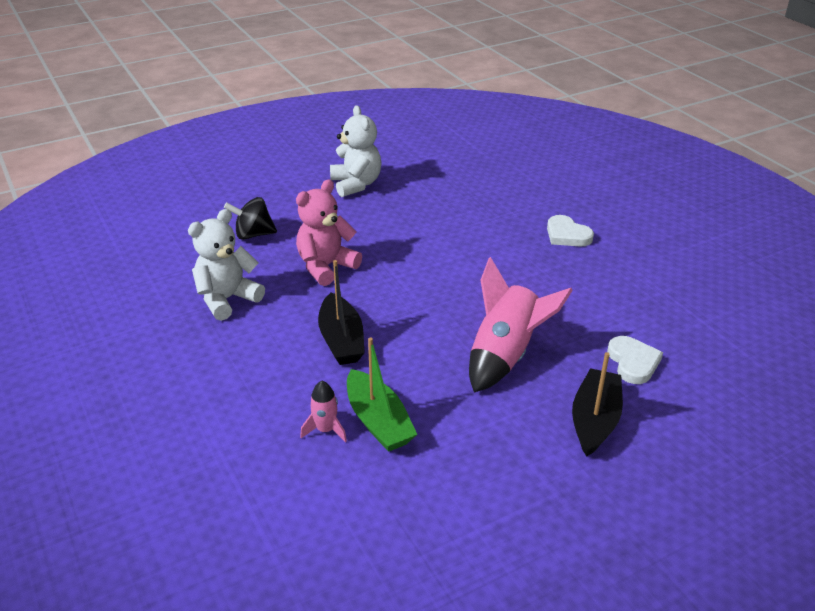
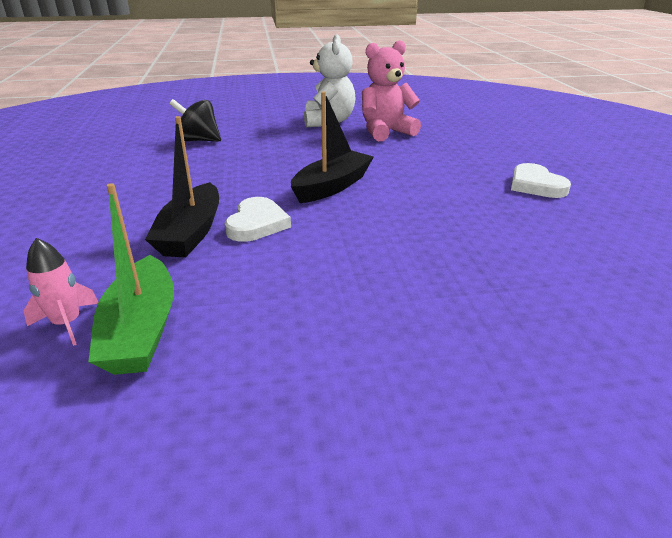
camera: 20 degrees right, 5 degrees down
(227, 299) = (118, 180): white teddy bear -> none
(326, 267) = (241, 171): pink teddy bear -> pink teddy bear (385, 132)
(505, 355) = (380, 289): pink rocket -> none
(594, 420) = (472, 415): black boat -> black boat (332, 186)
(633, 362) = (578, 340): white heart -> white heart (257, 224)

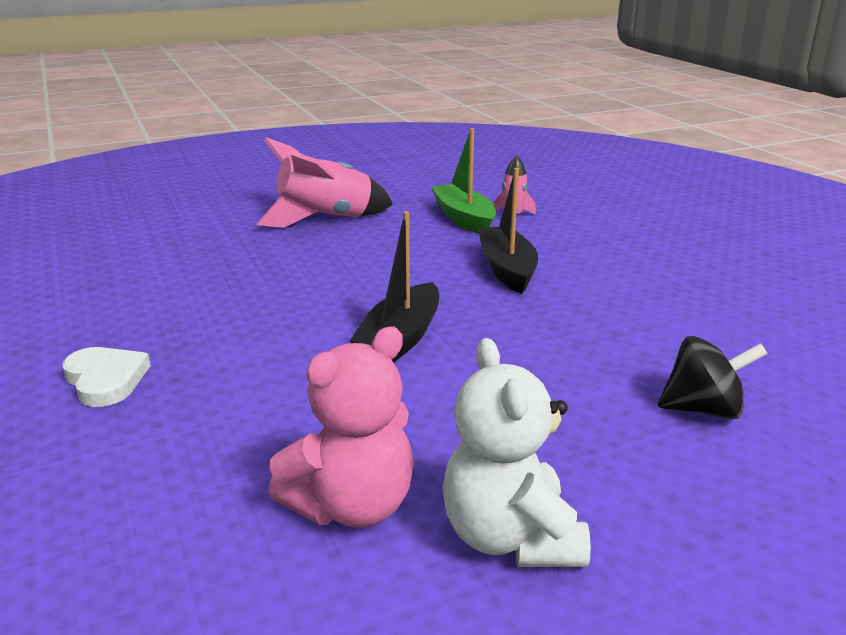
camera: 165 degrees right, 5 degrees down
(257, 224) = (453, 284): white heart -> none
(356, 367) = (325, 219): none -> pink rocket

